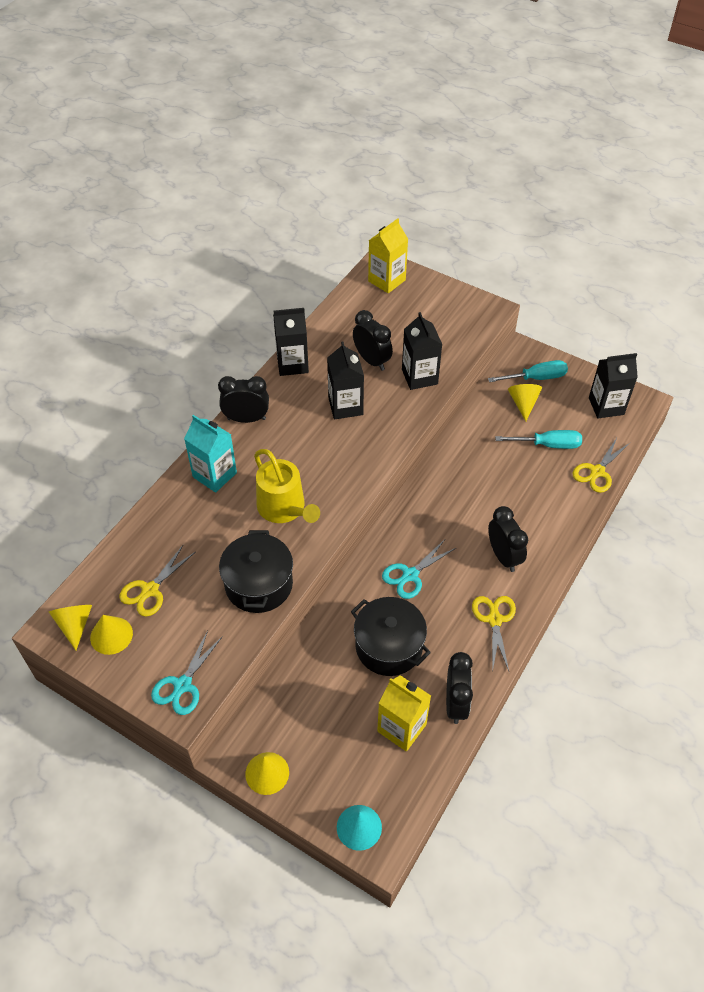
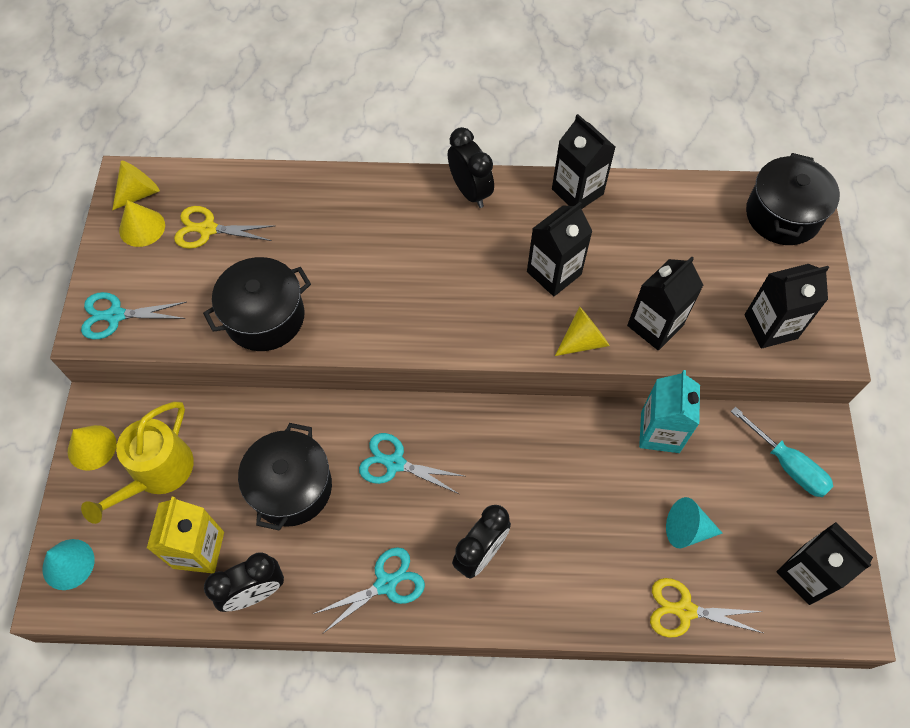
camera: 60 degrees right, 10 degrees up
(214, 475) = (378, 205): turquoise carton -> turquoise carton (660, 432)
(284, 508) = (374, 289): yellow watering can -> yellow watering can (157, 473)
(372, 360) = (642, 264): black clock -> none
(386, 280) = (782, 215): yellow carton -> black pot
(457, 326) = (770, 326): none -> black carton
(494, 620) = (385, 584): yellow scissors -> turquoise scissors
(523, 403) = (732, 468): yellow cone -> yellow cone (583, 340)
(548, 445) = (687, 529): turquoise screwdriver -> turquoise cone

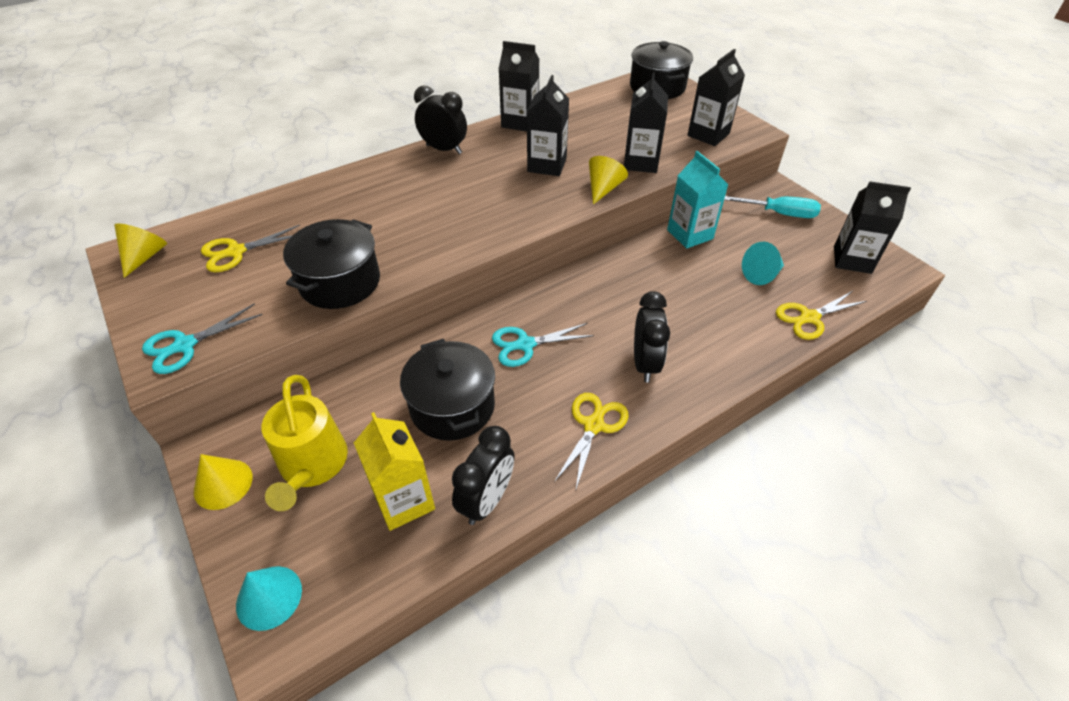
camera: 35 degrees left, 15 degrees down
(142, 227) = (166, 276): yellow cone -> none
(385, 584) = (593, 425): turquoise scissors -> yellow scissors

